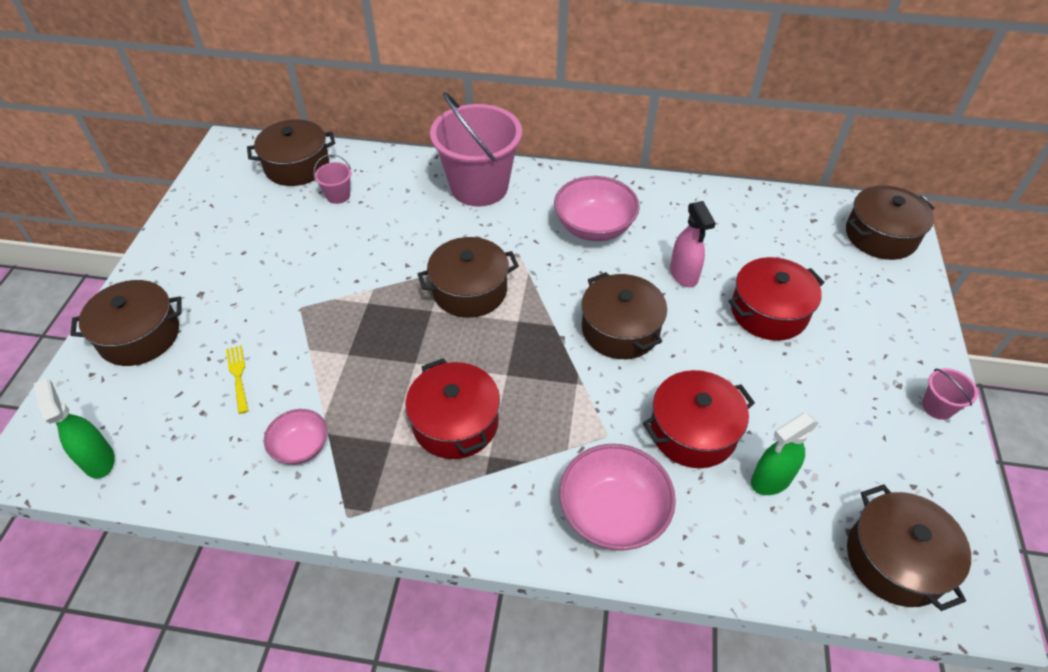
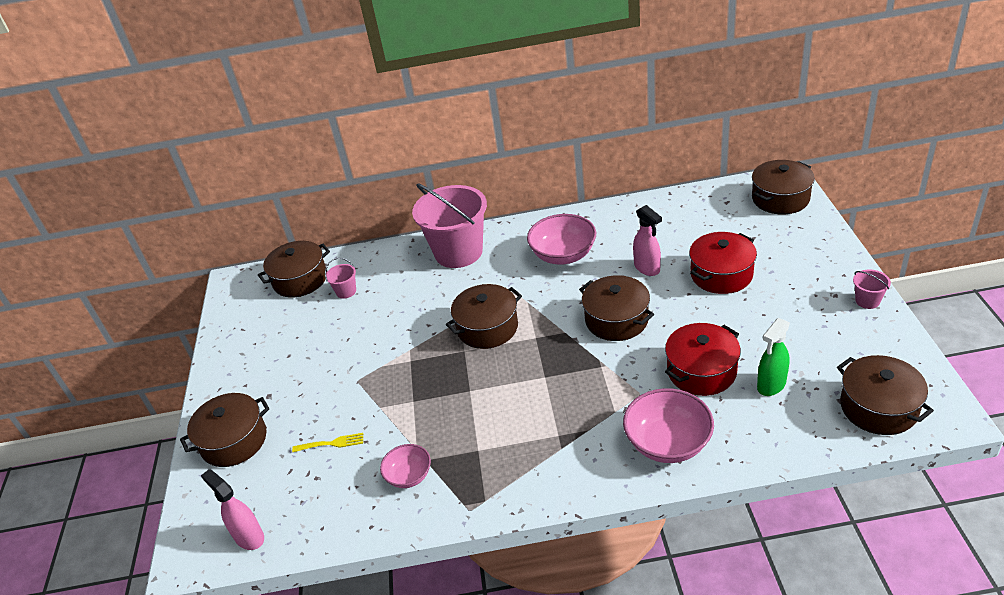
camera: 10 degrees left, 10 degrees down
(99, 460) = (249, 537): green spray bottle -> pink spray bottle
(238, 376) = (332, 443): yellow fork -> yellow fork turned 120 degrees clockwise
(455, 423) = (521, 421): red pot -> none

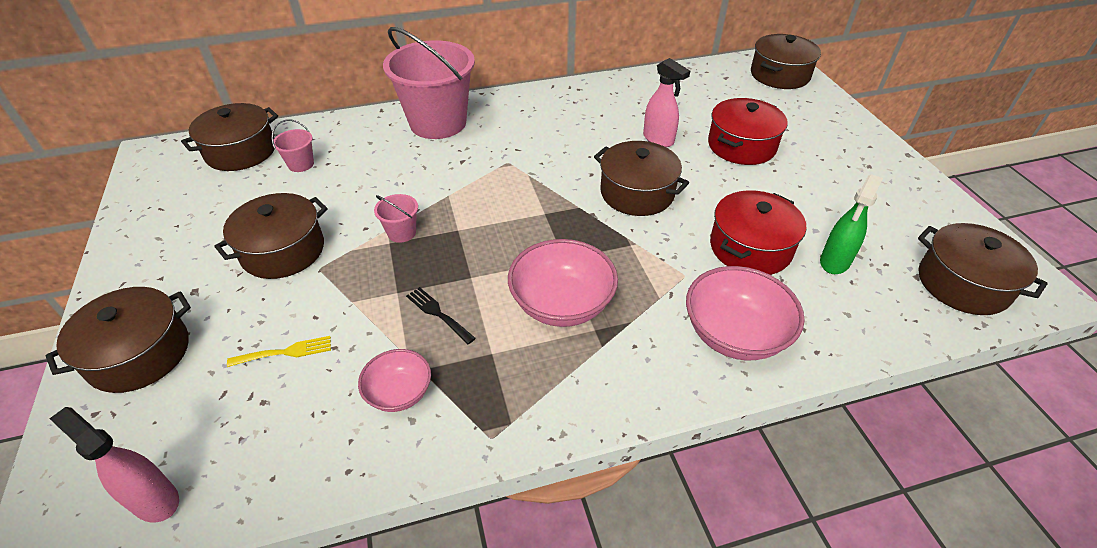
camera: 15 degrees left, 5 degrees up
(442, 418) = (438, 313): none -> black fork
(487, 328) = (483, 203): brown pot -> brown pot (283, 251)
(563, 255) = (561, 126): pink bowl -> pink bowl (562, 304)
(867, 301) = (905, 171): pink bucket -> pink bucket (402, 233)

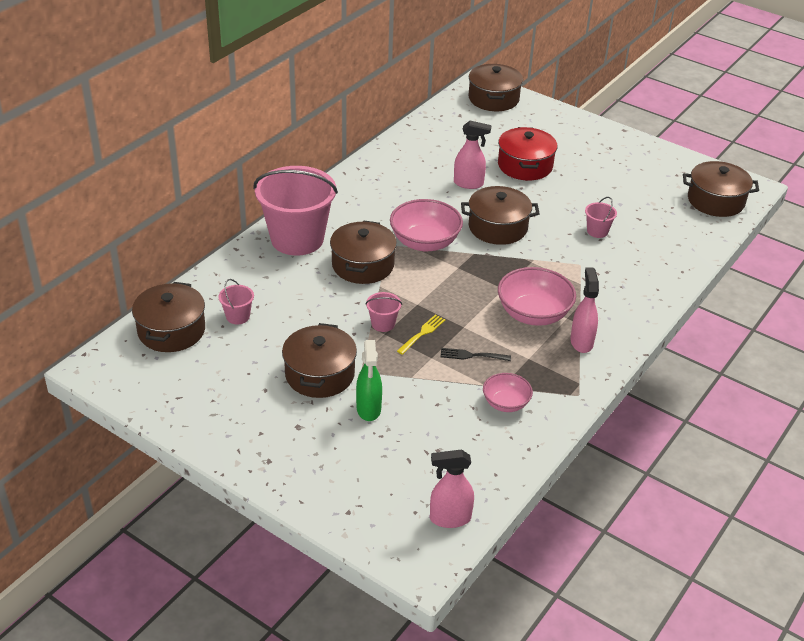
camera: 40 degrees left, 5 degrees down
(139, 354) = (323, 474): brown pot -> brown pot (363, 265)
(285, 352) = (412, 422): yellow fork -> yellow fork (422, 333)
(577, 370) = (581, 342): none -> pink spray bottle
(734, 334) = (637, 283): pink bowl -> pink bowl (425, 242)
(750, 248) = (597, 231): red pot -> pink bucket
(834, 262) = (647, 218): green spray bottle -> green spray bottle (368, 409)

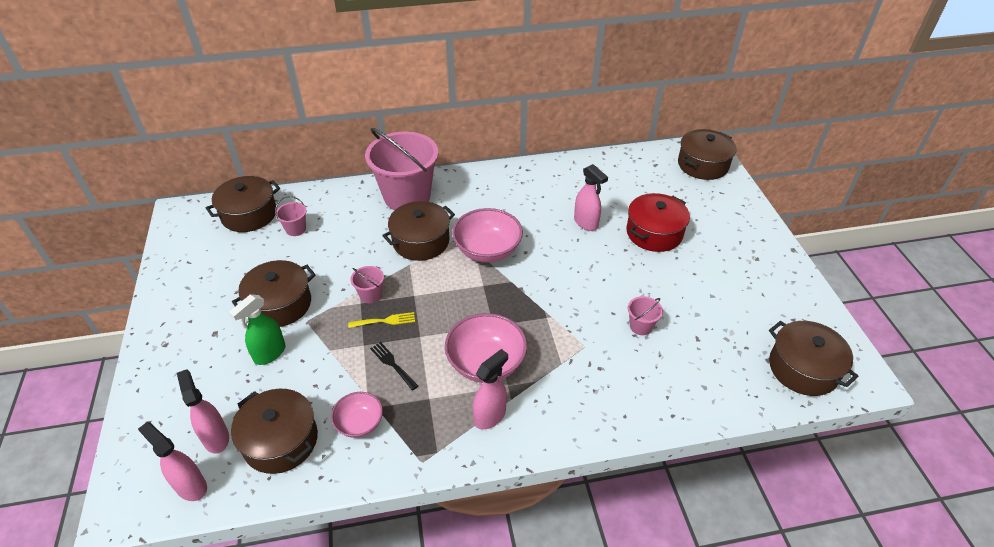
camera: 45 degrees right, 5 degrees up
(418, 482) = (216, 437): none -> pink spray bottle
(498, 227) = (559, 272): brown pot -> brown pot (280, 441)

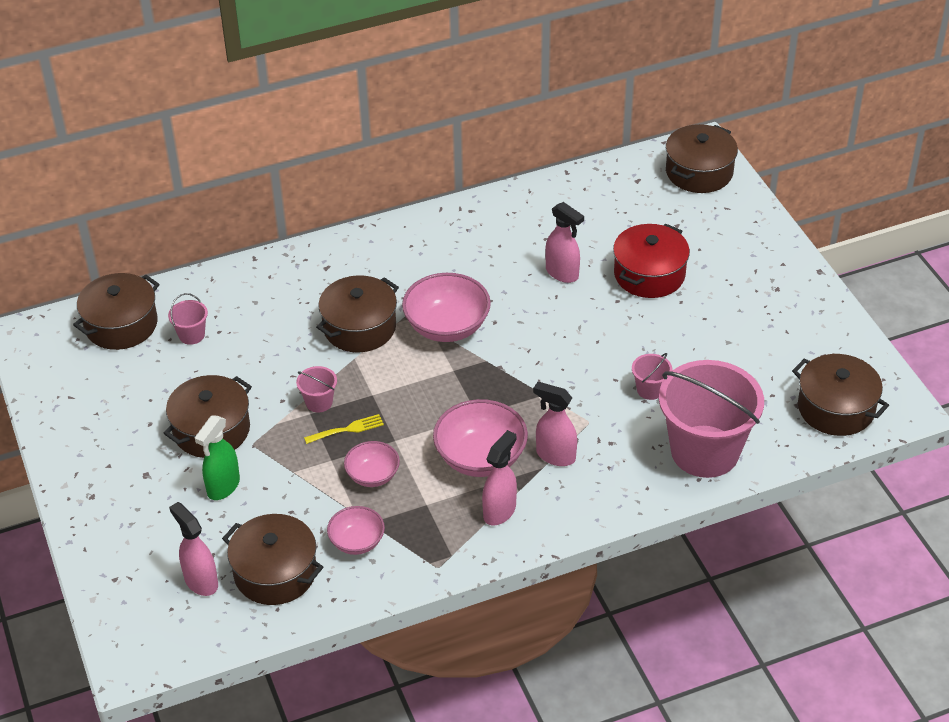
camera: 10 degrees left, 0 degrees up
(190, 486) = (195, 630): pink spray bottle -> pink spray bottle (555, 455)
(392, 364) = (372, 475): black fork -> pink bowl
(407, 196) = (322, 271): pink bucket -> pink bucket (705, 451)

